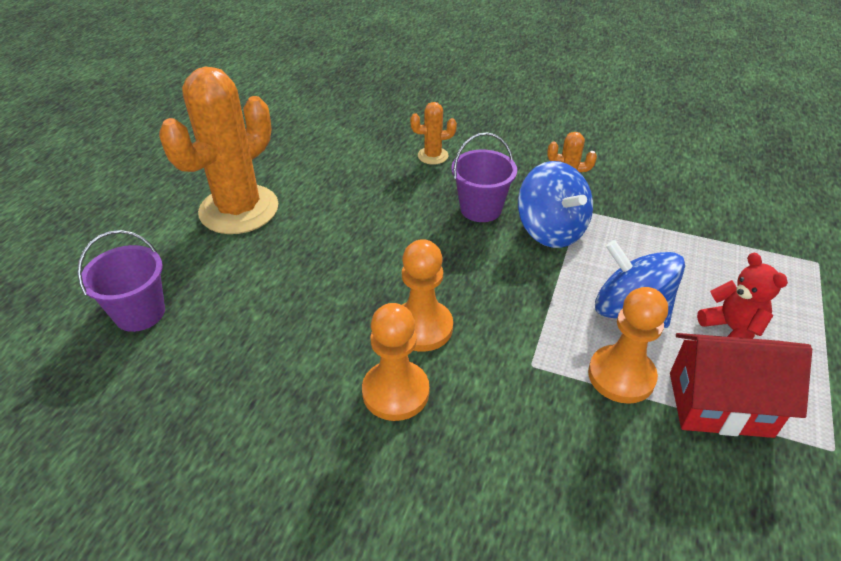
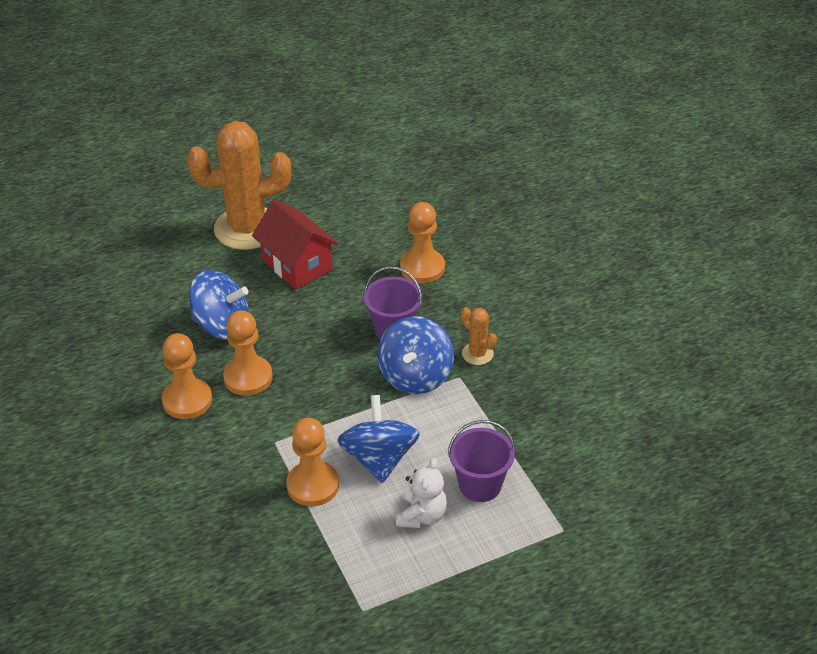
camera: 45 degrees right, 0 degrees up
(140, 313) = (122, 263): purple bucket -> purple bucket (480, 485)
(330, 300) = (222, 325): none -> blue spinning top
(433, 156) = (422, 268): orange cactus -> orange pawn
(720, 404) = (341, 541): red house -> red house (297, 264)
(731, 329) = (422, 516): red teddy bear -> white teddy bear

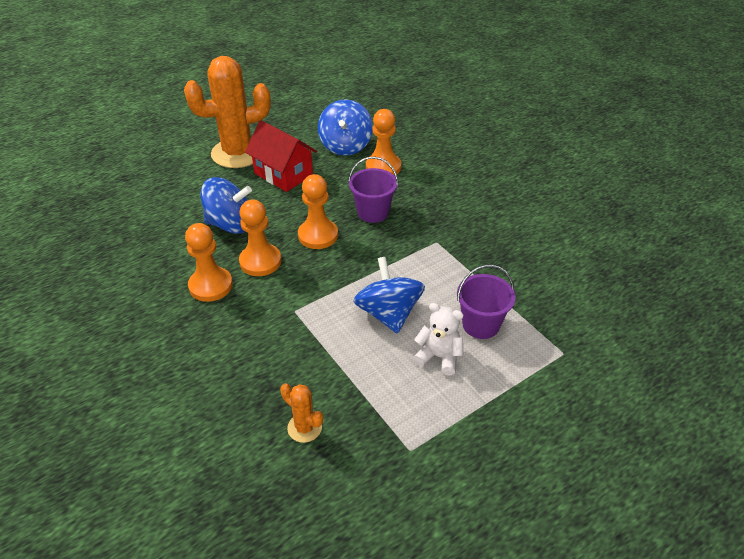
camera: 10 degrees left, 0 degrees up
(313, 485) = (336, 343): orange pawn -> orange pawn (318, 235)
(415, 376) = (400, 245): blue spinning top -> blue spinning top (345, 146)
(422, 516) = (439, 357): white teddy bear -> white teddy bear turned 75 degrees counterclockwise
(477, 354) = (445, 223): orange cactus -> orange cactus (304, 428)

